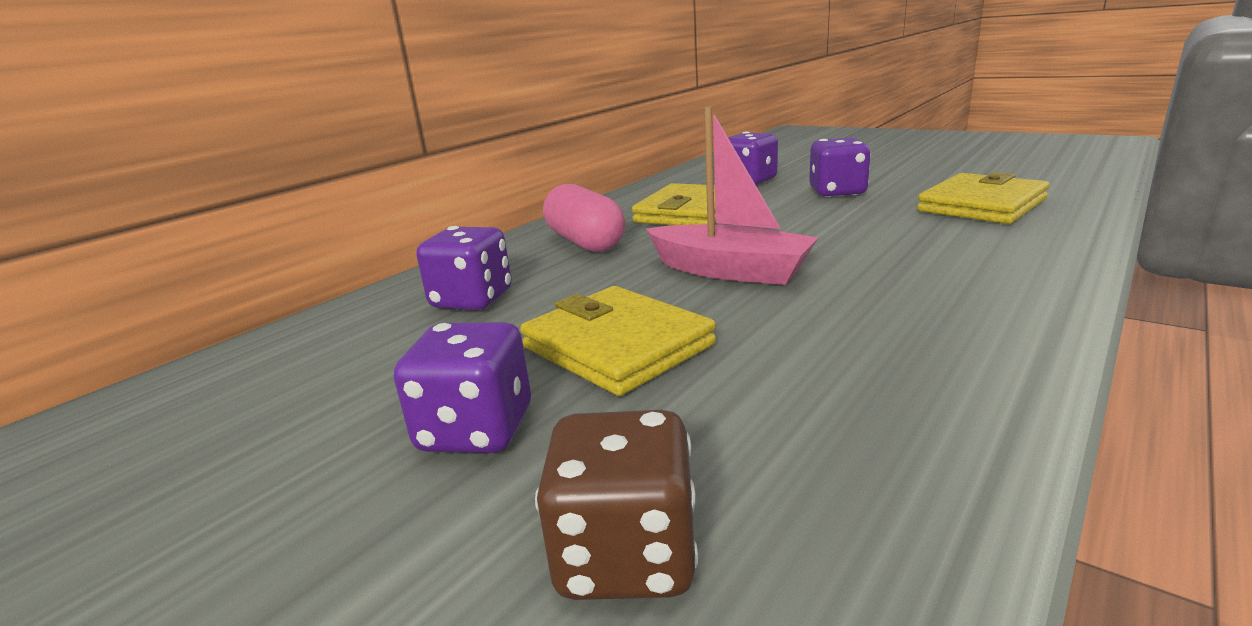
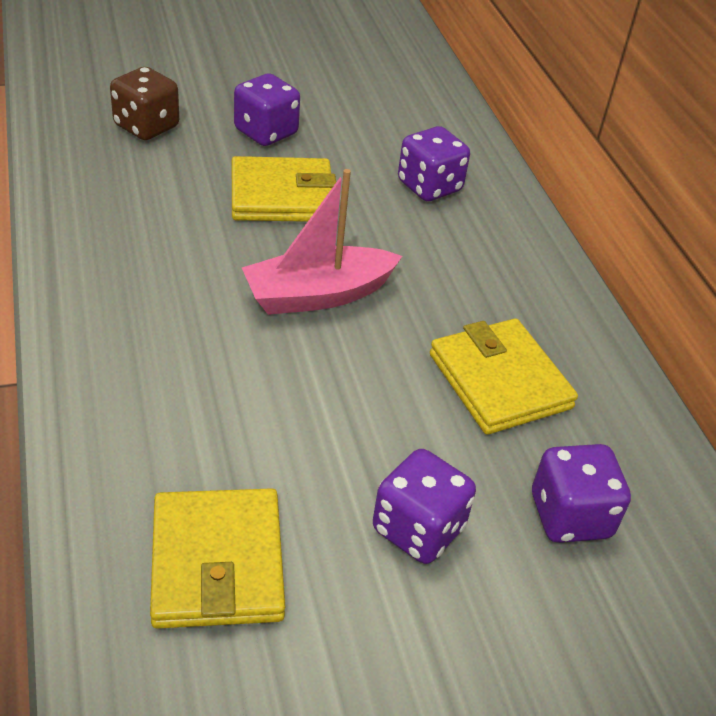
camera: 120 degrees right, 20 degrees up
(585, 242) = (490, 280): pink capsule -> none

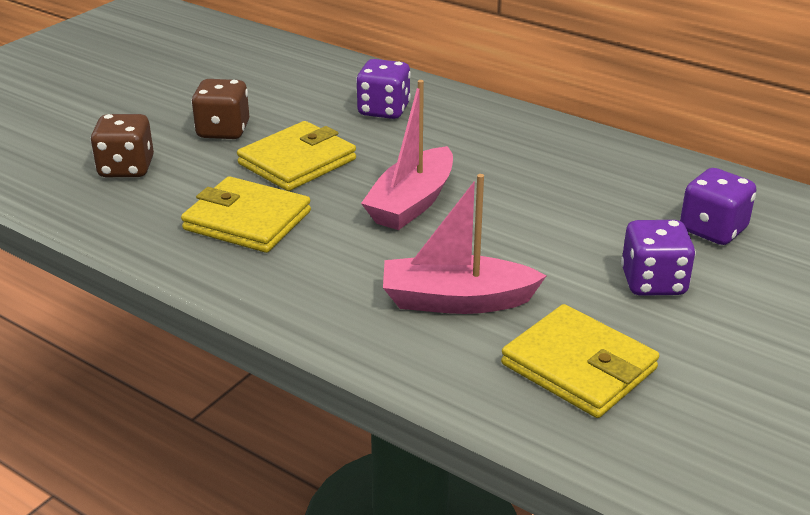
camera: 35 degrees left, 10 degrees down
(213, 417) = (456, 300): none -> pink boat
(266, 132) = (223, 131): purple dice -> brown dice
(499, 381) = (582, 189): yellow wallet -> yellow wallet (247, 220)

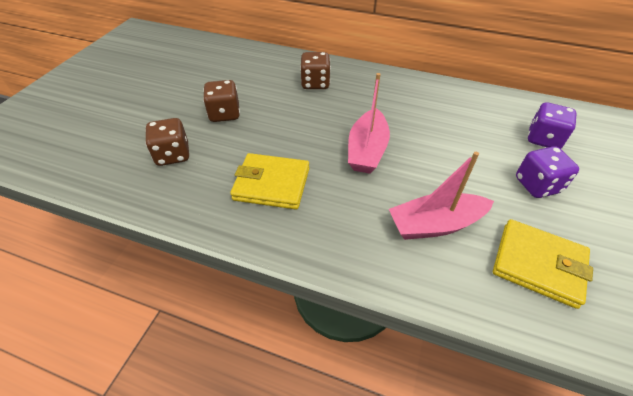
camera: 15 degrees left, 15 degrees up
(297, 162) = (282, 130): yellow wallet -> none
(384, 110) = (315, 83): purple dice -> brown dice

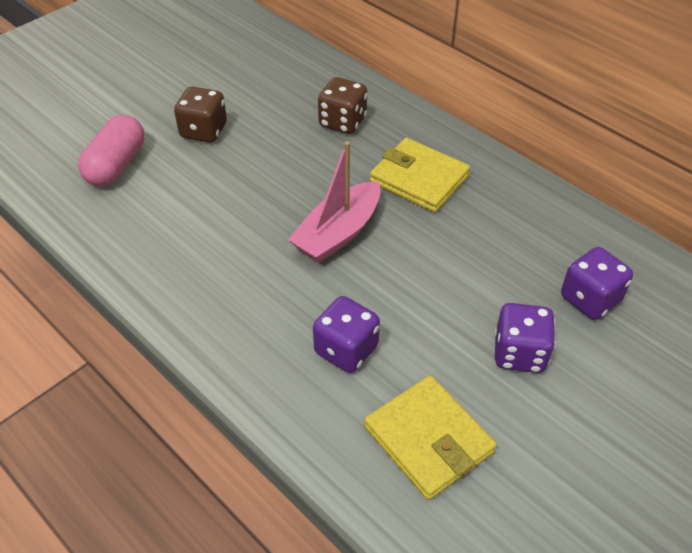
camera: 25 degrees right, 0 degrees up
(173, 155) = (116, 165): brown dice -> pink capsule
(271, 184) = (198, 236): yellow wallet -> yellow wallet (419, 179)
(435, 224) = (346, 350): pink boat -> purple dice

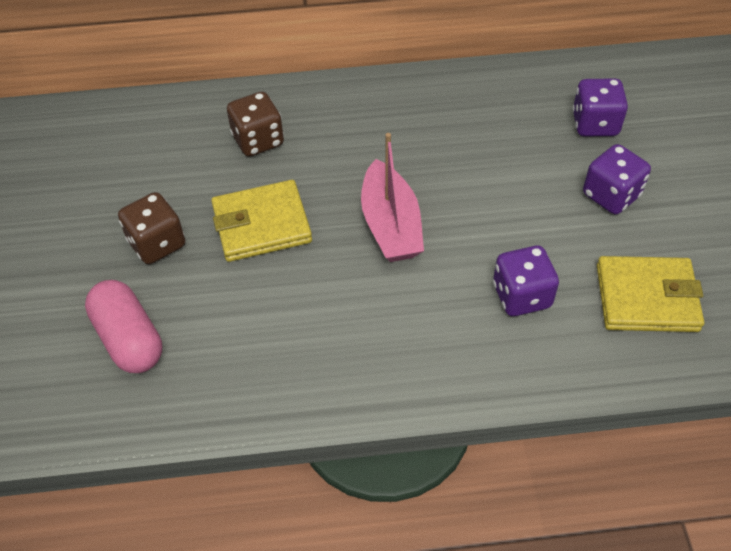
camera: 50 degrees left, 5 degrees up
(419, 179) = (380, 136): yellow wallet -> yellow wallet (261, 224)

